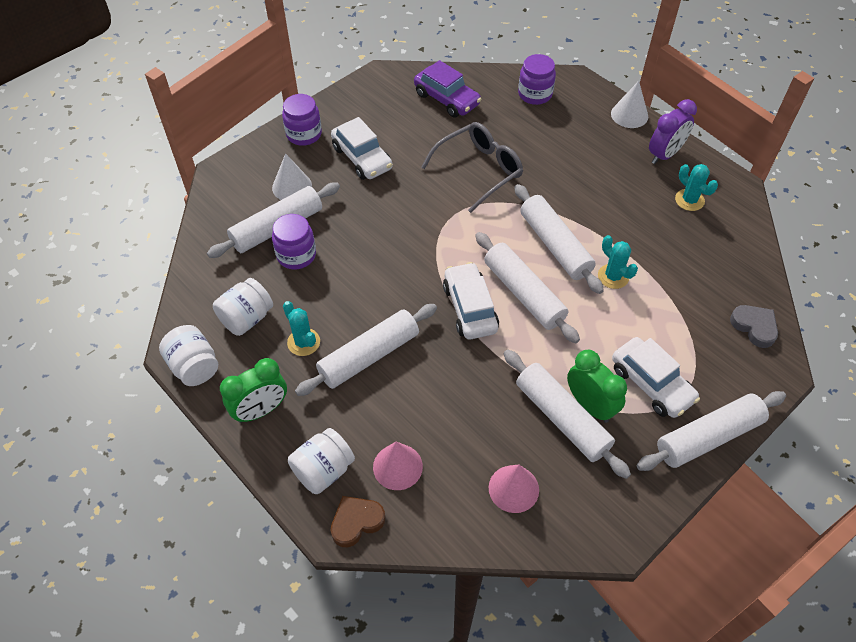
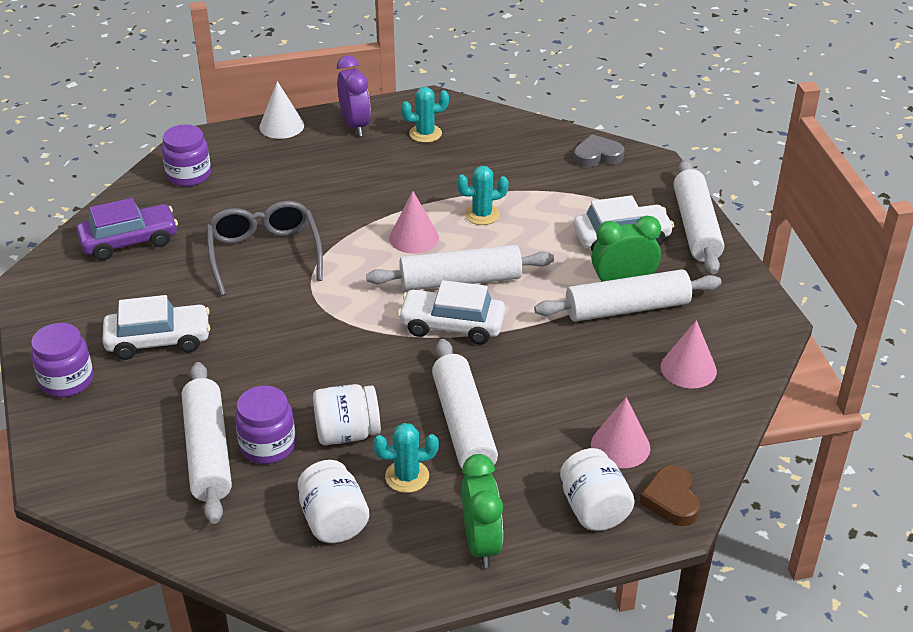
camera: 65 degrees left, 15 degrees down
(194, 366) = (375, 594): white jar -> white jar (347, 433)
(292, 186) = (149, 418): white cone -> none
(555, 245) = (414, 237): white rolling pin -> pink cone

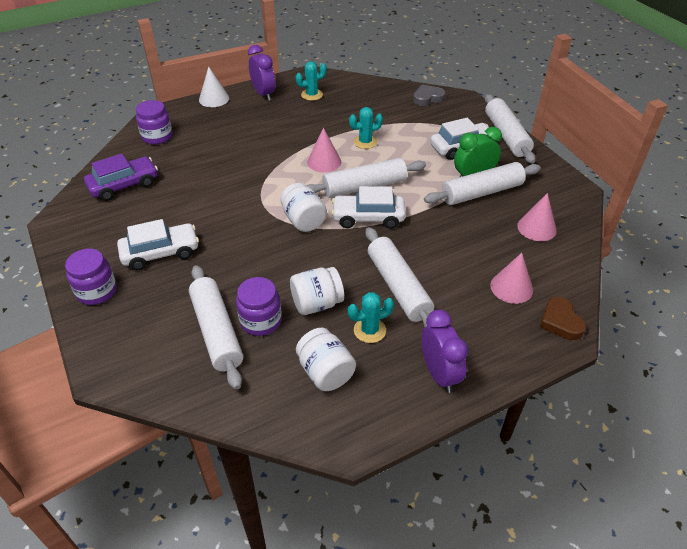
camera: 10 degrees left, 5 degrees up
(264, 254) = (223, 183): grey glasses -> none
(481, 543) = (439, 374): green clock -> purple clock
(594, 509) = (510, 336): white jar -> white jar (303, 221)

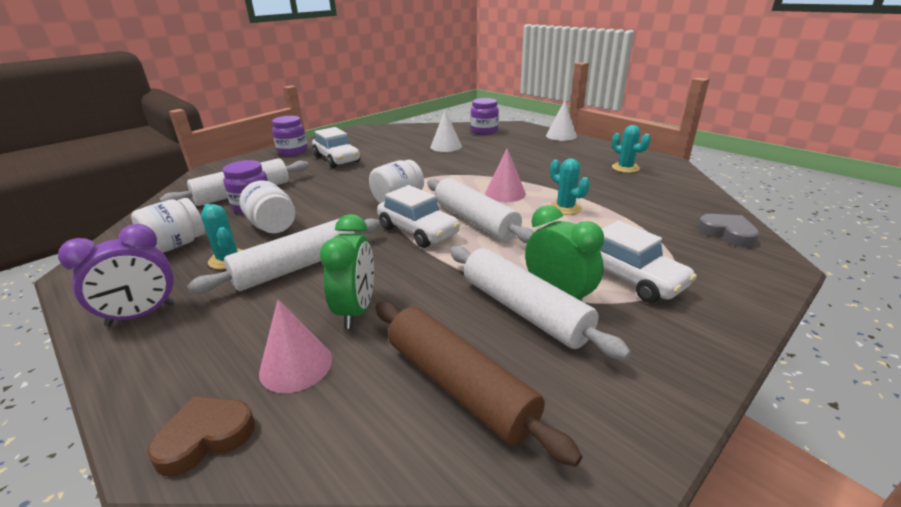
camera: 75 degrees right, 15 degrees down
(124, 185) = (414, 135): purple car -> none
(184, 170) = (446, 146): none -> white cone
(263, 94) = (595, 150): purple clock -> none
(368, 217) = (418, 231): white car -> white car turned 150 degrees clockwise
(464, 259) = (356, 310): none -> green clock
(506, 136) = (721, 321): white rolling pin -> none
(536, 228) = (459, 385): pink cone -> brown rolling pin

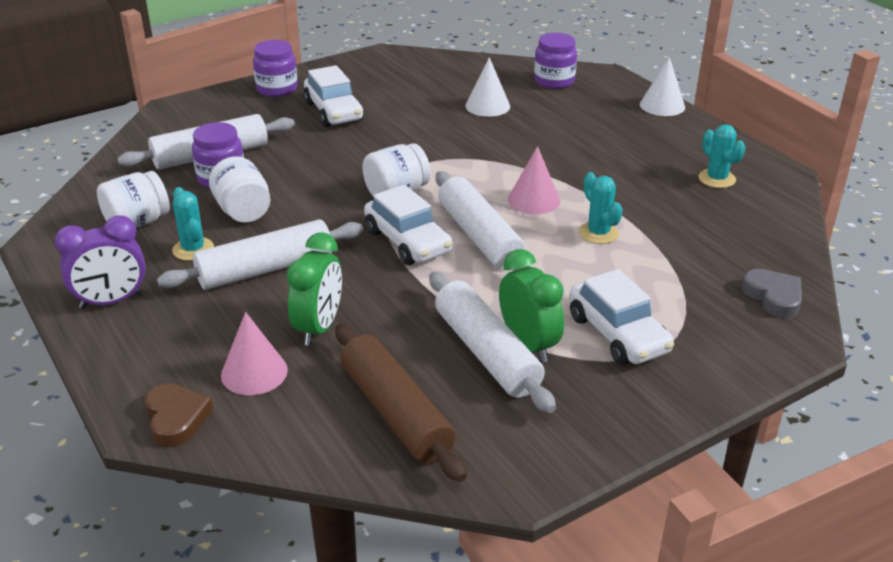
camera: 10 degrees right, 5 degrees up
(205, 437) = (176, 418): brown heart -> brown heart turned 90 degrees clockwise

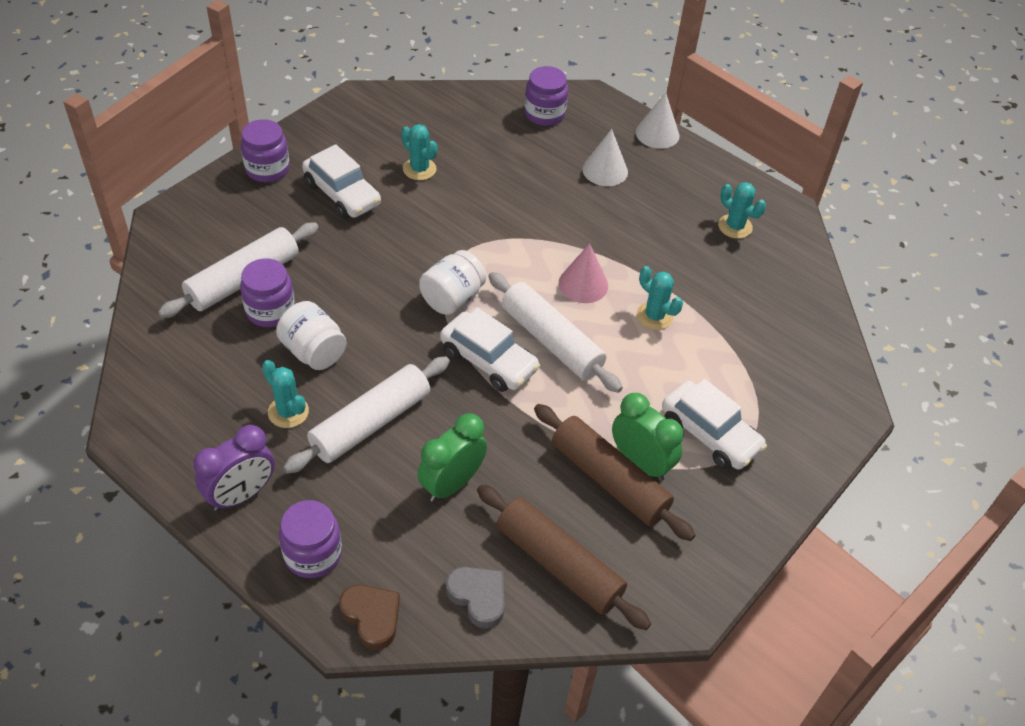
camera: 20 degrees left, 15 degrees up
(137, 223) = (214, 388): white jar -> none
(149, 357) = (313, 554): none -> purple jar
(254, 372) = (417, 549): pink cone -> none
(319, 328) = (452, 484): green clock -> green clock turned 135 degrees counterclockwise
(414, 104) = (419, 169): none -> turquoise cactus
(487, 106) = (493, 161): white cone -> white cone (605, 170)
(487, 353) = (609, 480): white rolling pin -> brown rolling pin
(773, 297) = (821, 364): grey heart -> grey heart (478, 597)

